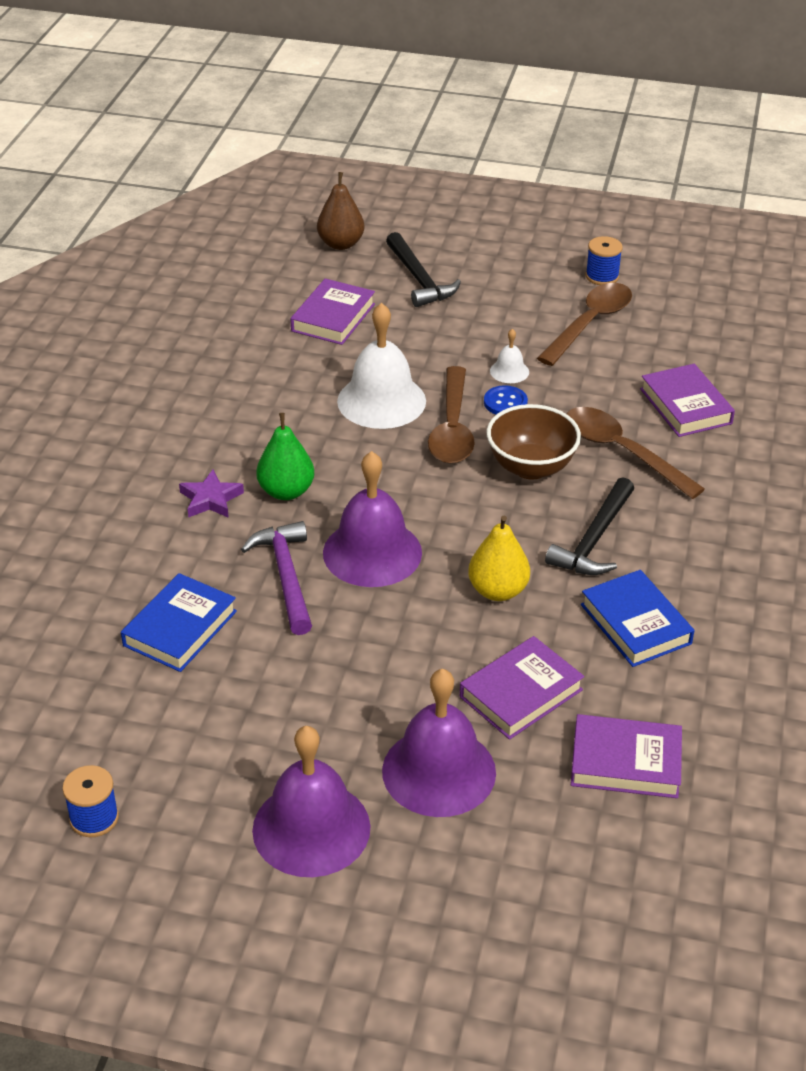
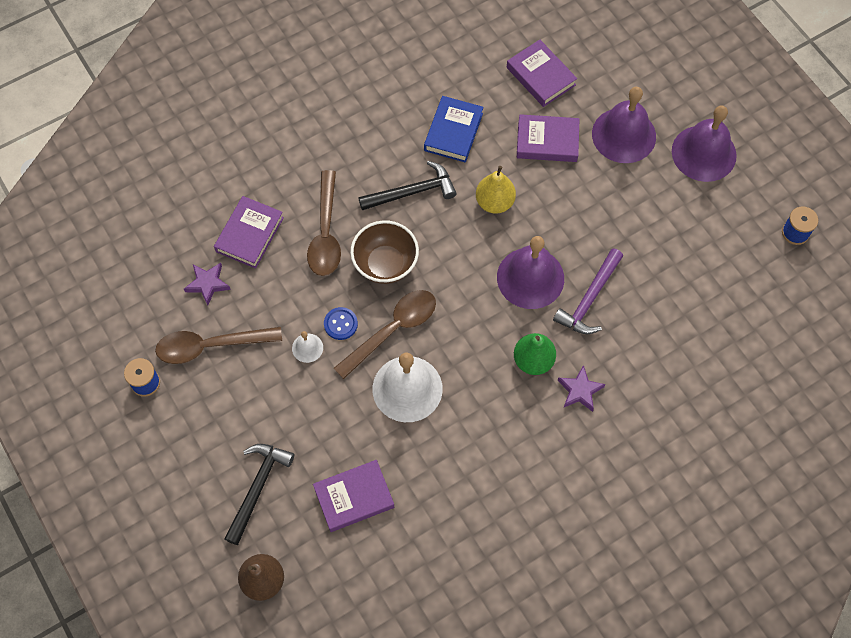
camera: 135 degrees left, 25 degrees up
(180, 628) = (672, 310): blue book -> none
(660, 354) = (208, 284): none -> purple star

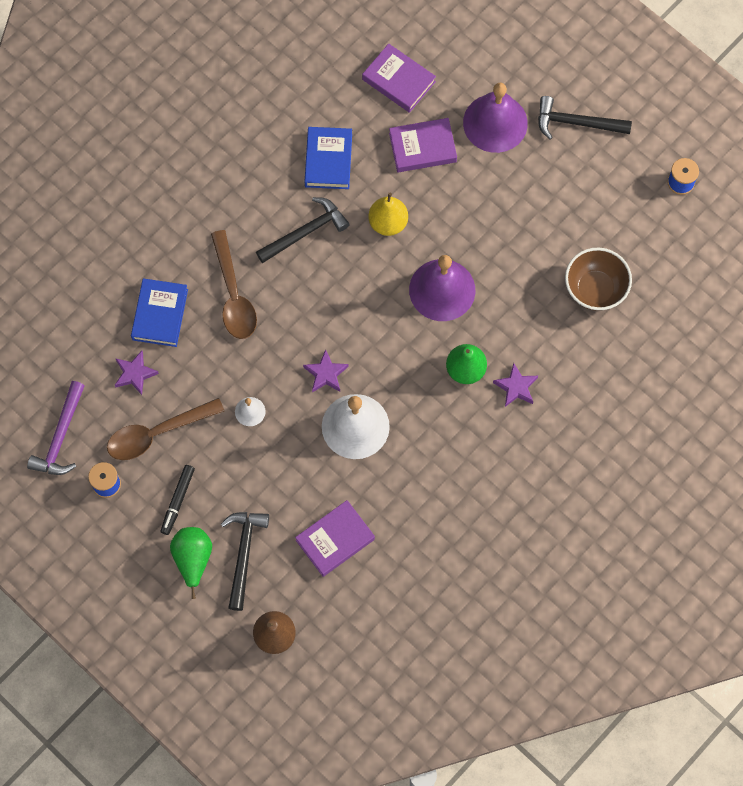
camera: 15 degrees left, 5 degrees up
(205, 479) = (193, 559): none -> green pear
(209, 417) = (177, 501): none -> black marker
(249, 234) = (160, 314): purple book -> blue book
(340, 324) = (274, 380): blue button -> none
(385, 264) = (300, 311): brown bowl -> brown bowl (595, 289)
(393, 330) = (326, 374): brown spoon -> purple star
(589, 299) = (503, 296): purple hammer -> purple hammer (60, 437)
(704, 153) = (576, 123): purple bell -> black hammer

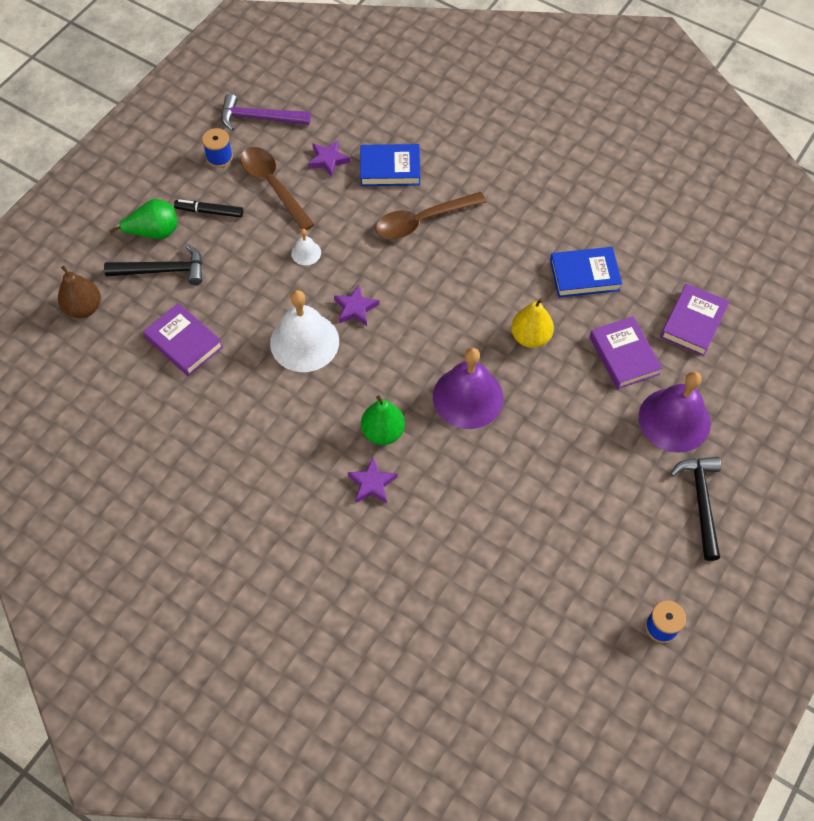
camera: 80 degrees right, 10 degrees down
(305, 232) = (501, 268): black hammer -> none
(595, 289) = (503, 549): brown bowl -> none

